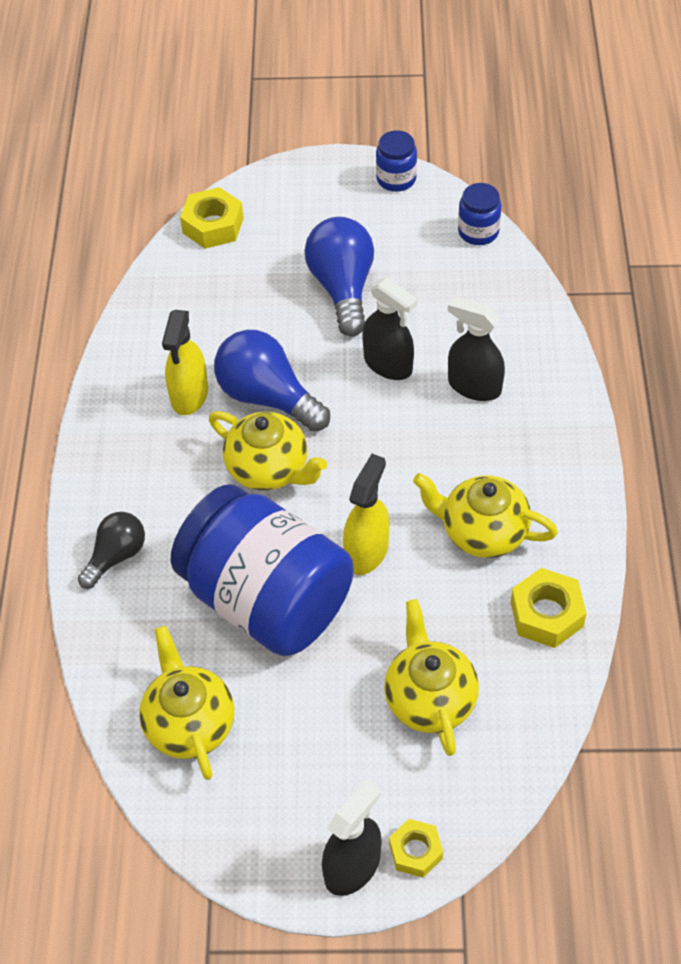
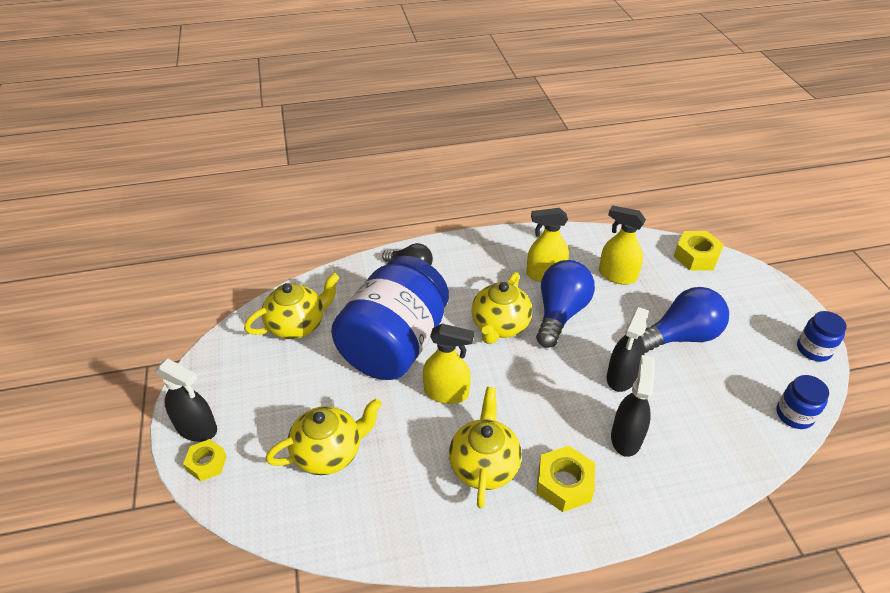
camera: 75 degrees right, 10 degrees down
(219, 317) = (617, 275): none -> yellow spray bottle
(546, 614) = (416, 524): yellow nut -> yellow nut (564, 483)

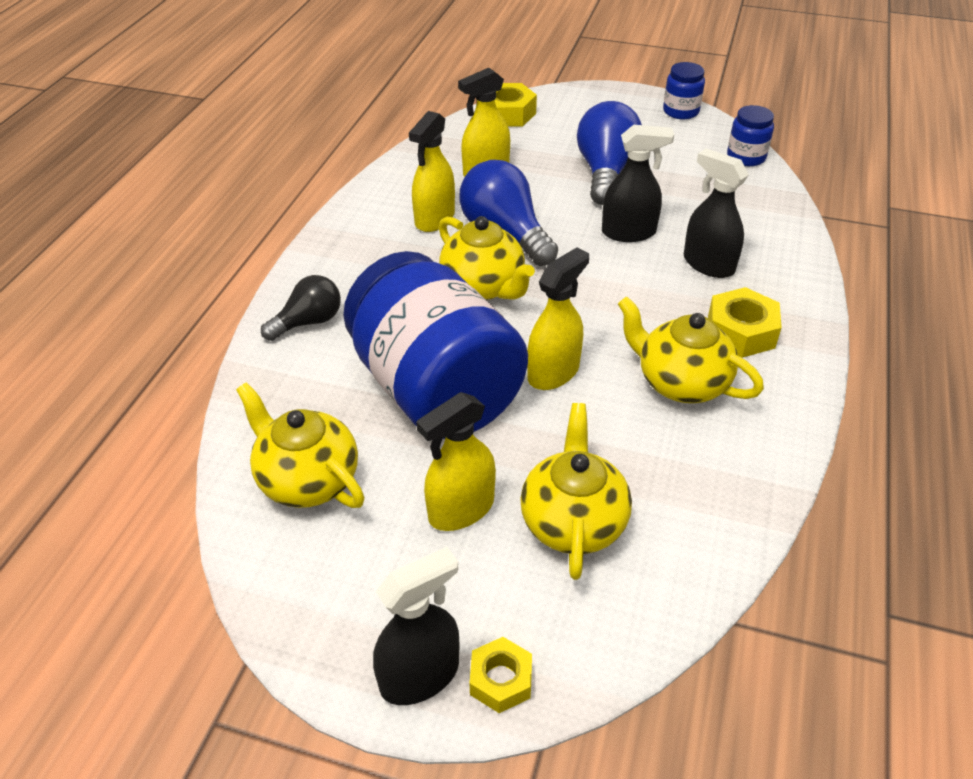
camera: 60 degrees left, 0 degrees up
(297, 325) = (307, 480): yellow teapot -> yellow teapot turned 45 degrees counterclockwise
(311, 396) = (461, 509): none -> yellow spray bottle
(621, 376) = (629, 232): black spray bottle -> black spray bottle turned 60 degrees counterclockwise

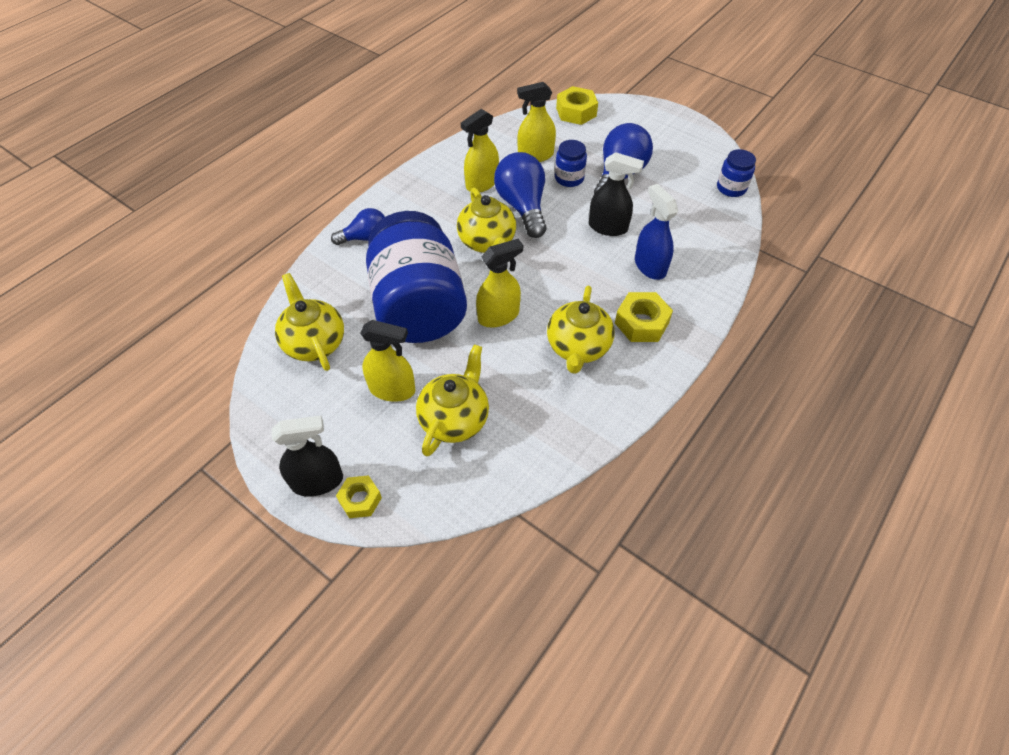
camera: 20 degrees right, 10 degrees up
(308, 322) = (365, 238): black light bulb -> blue light bulb
(461, 509) = (392, 389): yellow spray bottle -> yellow spray bottle turned 150 degrees counterclockwise
(681, 111) = (705, 138): blue jar -> blue jar (569, 178)
(681, 383) = (578, 347): yellow teapot -> yellow teapot turned 135 degrees counterclockwise
(708, 264) = (650, 266): black spray bottle -> blue spray bottle

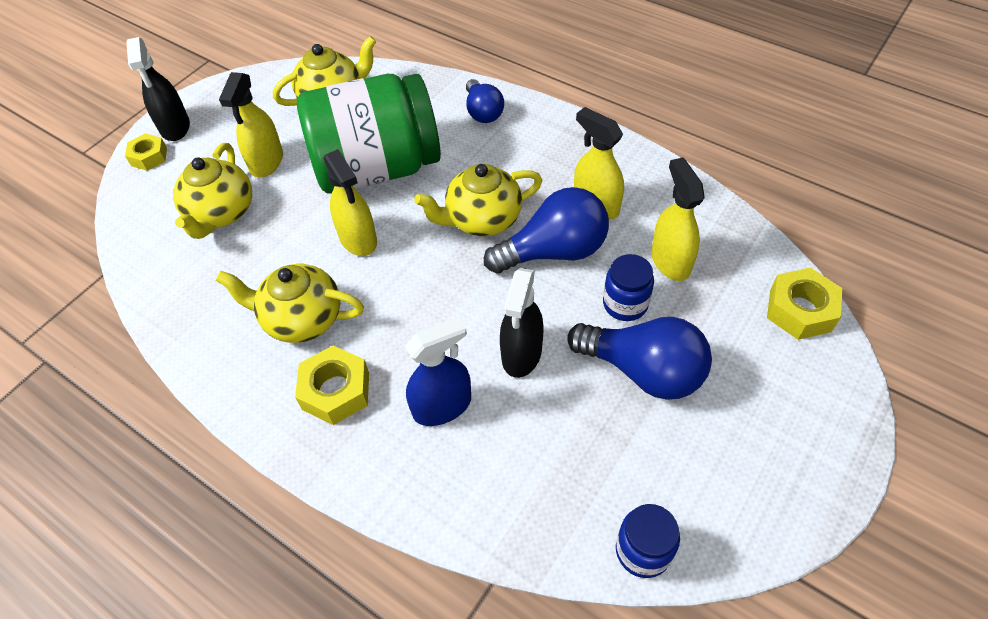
camera: 90 degrees right, 0 degrees up
(418, 306) = (377, 168): blue jar -> green jar
(455, 419) = (221, 213): yellow teapot -> yellow teapot turned 75 degrees clockwise

